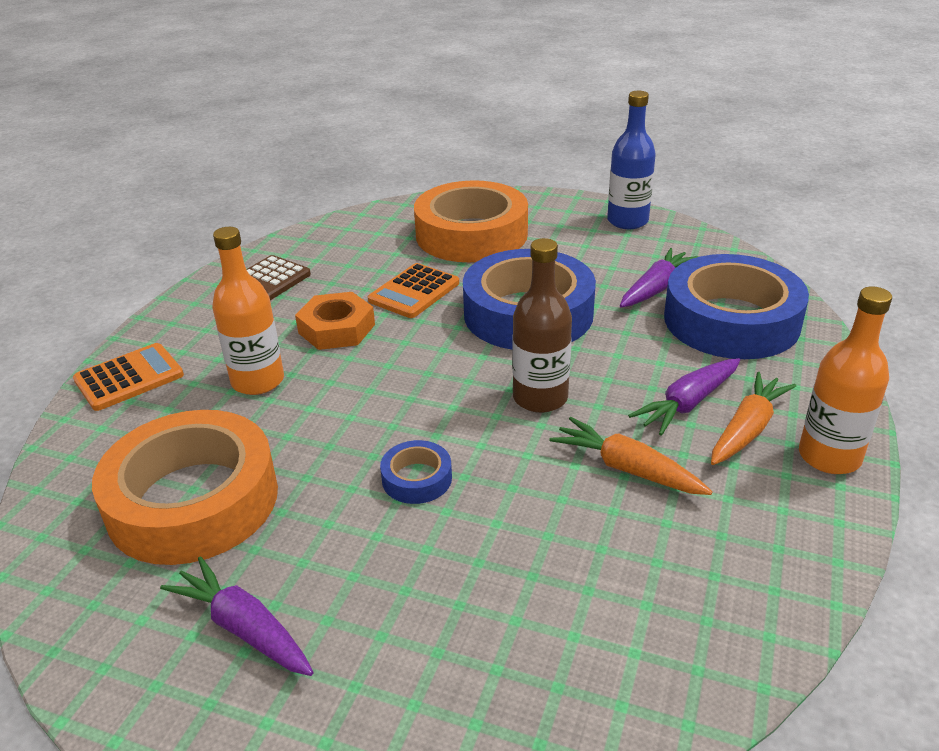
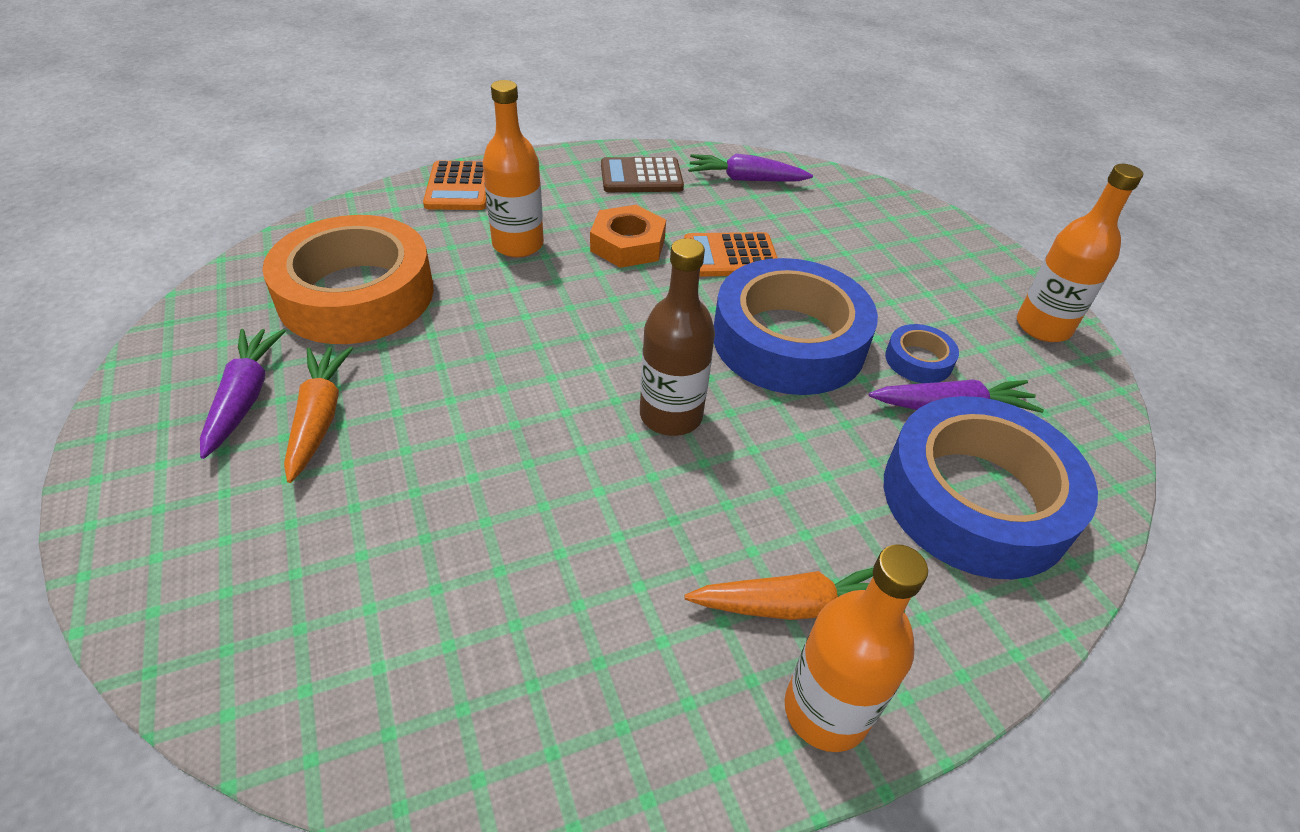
camera: 45 degrees right, 10 degrees up
(129, 378) = (459, 187): orange calculator -> orange calculator turned 75 degrees clockwise
(417, 478) = (484, 396): blue tape -> blue tape (918, 360)
(471, 234) = (862, 240): orange tape -> none
(627, 221) = (1043, 327): blue bottle -> orange bottle
(627, 469) = (630, 533): orange carrot -> orange carrot (319, 418)
(688, 404) = (782, 532): purple carrot -> purple carrot (746, 179)

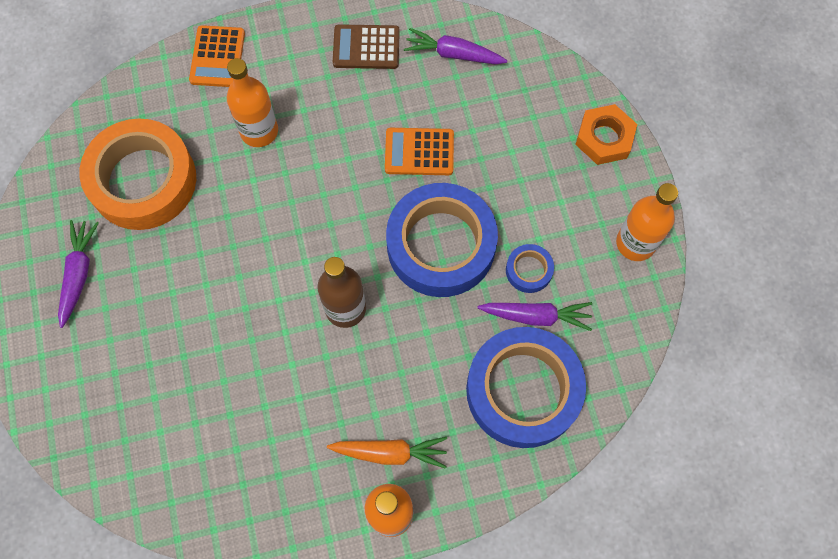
camera: 10 degrees right, 25 degrees up
(319, 418) = (125, 295): orange carrot -> none
(627, 244) = (342, 134): orange nut -> orange nut (604, 138)

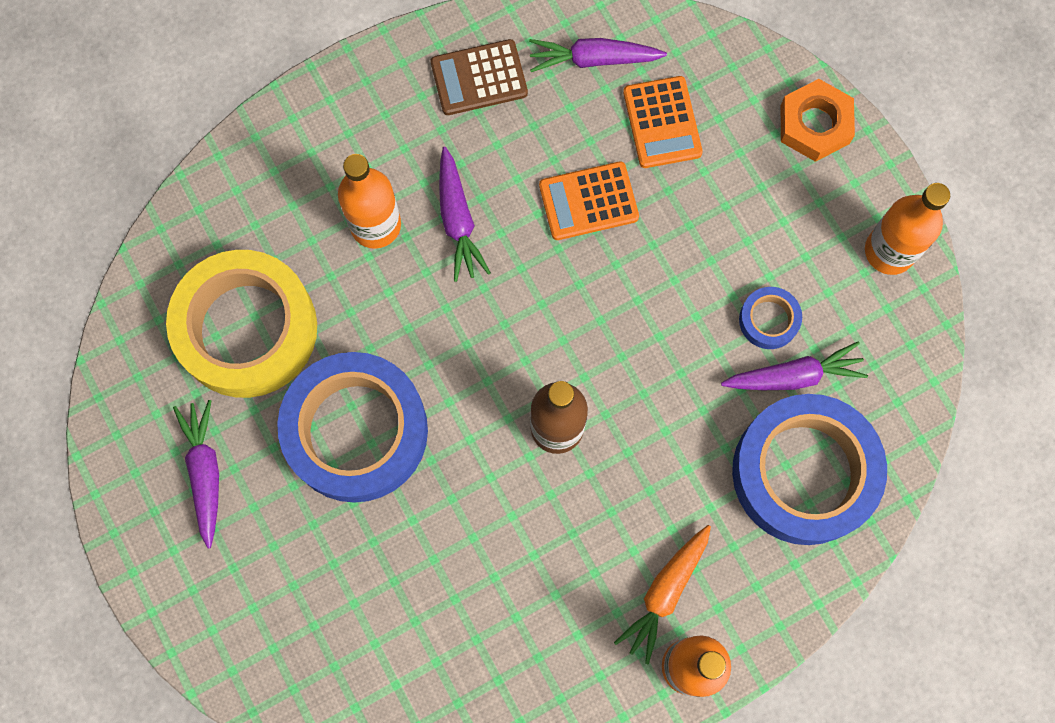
camera: 15 degrees left, 5 degrees up
(143, 180) = (247, 329): orange tape -> yellow tape
(217, 57) = (289, 139): orange calculator -> orange calculator (662, 123)
(319, 142) = (458, 220): none -> purple carrot
(390, 452) = (665, 592): orange carrot -> orange carrot turned 135 degrees clockwise
(441, 245) = (651, 316): blue tape -> blue tape (356, 431)

